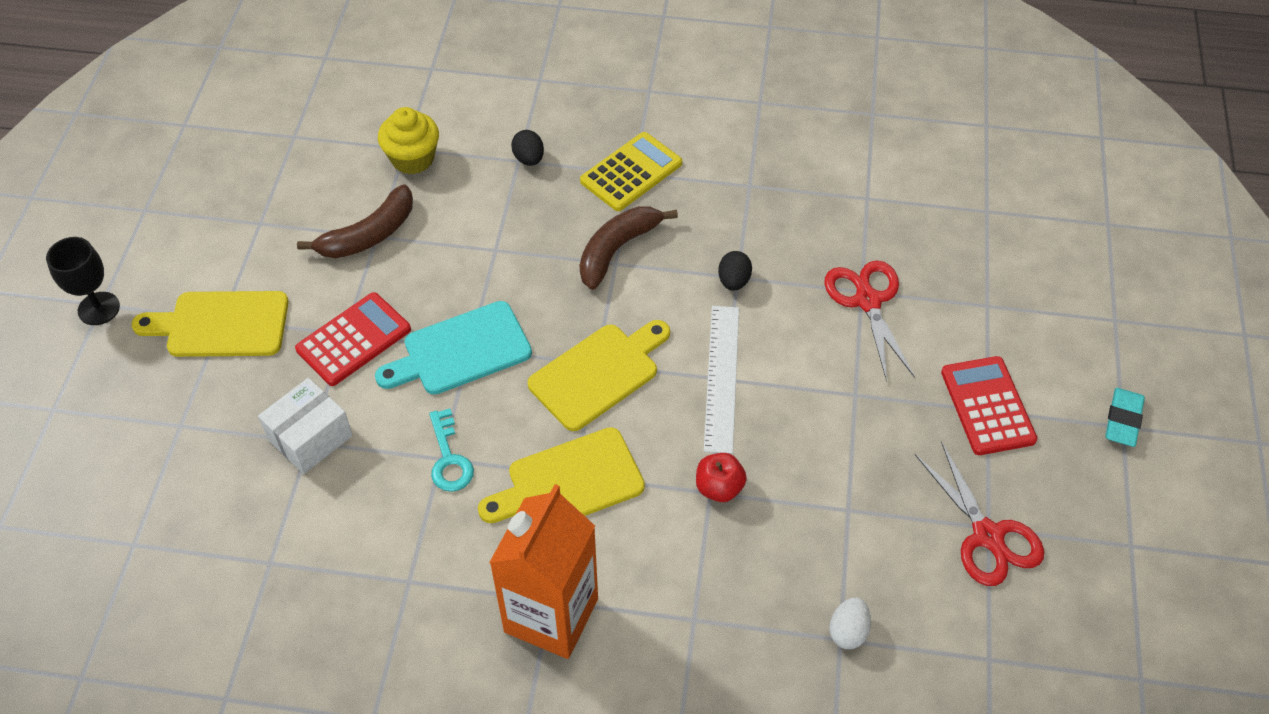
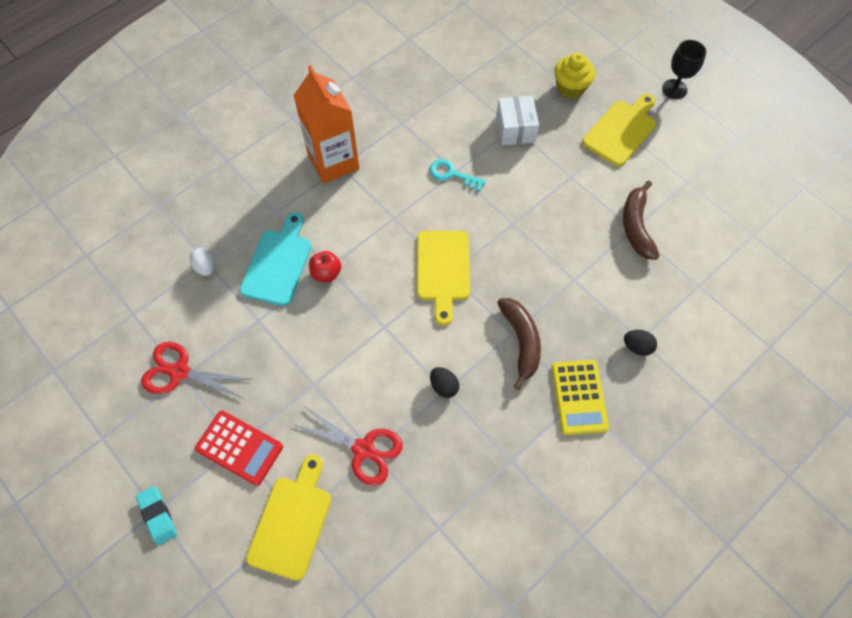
camera: 130 degrees right, 10 degrees up
(354, 340) = (563, 178): red calculator -> none
(413, 159) = (685, 284): yellow cupcake -> yellow cupcake (570, 88)
(461, 351) = (514, 219): turquoise cutting board -> turquoise cutting board (278, 263)
(569, 482) = (392, 213): yellow cutting board -> yellow cutting board (291, 522)
(722, 377) = (386, 326): white ruler -> none

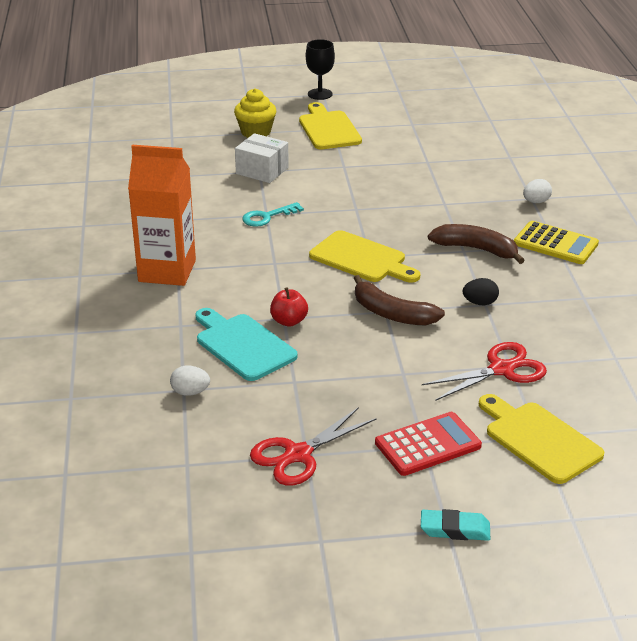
camera: 55 degrees left, 30 degrees down
(636, 226) = (426, 159): brown banana -> brown banana (392, 313)
(637, 347) = (536, 202): black egg -> white egg

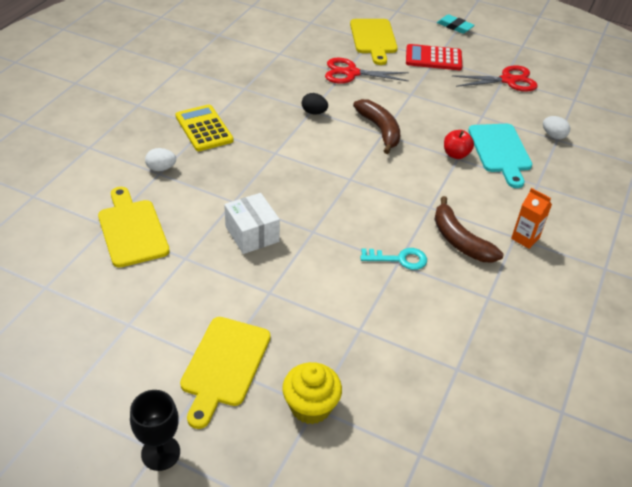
camera: 150 degrees left, 10 degrees up
(167, 271) = (525, 238): orange carton -> orange carton, size x0.47
(262, 171) = (356, 328): white box -> white box (252, 234)
(361, 259) = (358, 180): yellow cutting board -> yellow cutting board (132, 230)
(476, 249) = (265, 149): brown banana -> brown banana (460, 240)

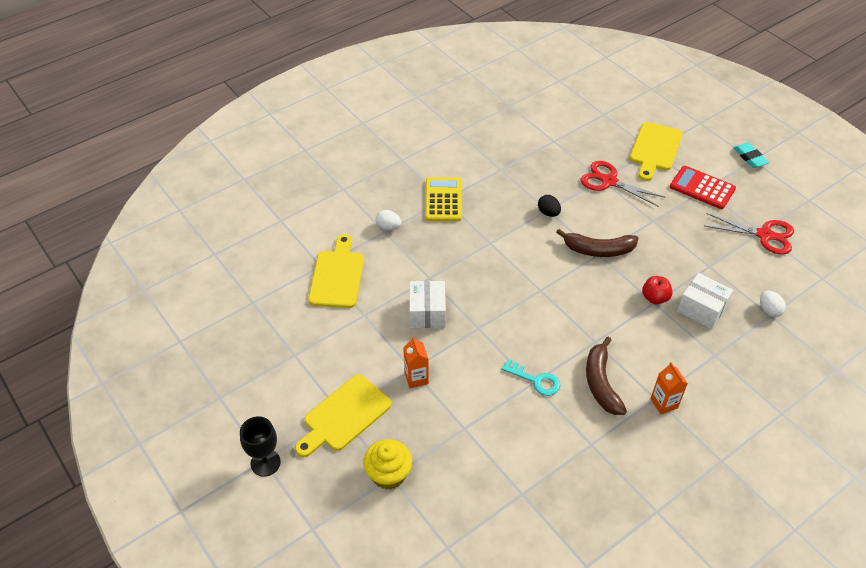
camera: 30 degrees right, 5 degrees up
(280, 299) = (416, 378): none -> orange carton
(380, 130) = (598, 250): brown banana -> brown banana turned 90 degrees clockwise
(500, 151) = (701, 309): turquoise cutting board -> white box

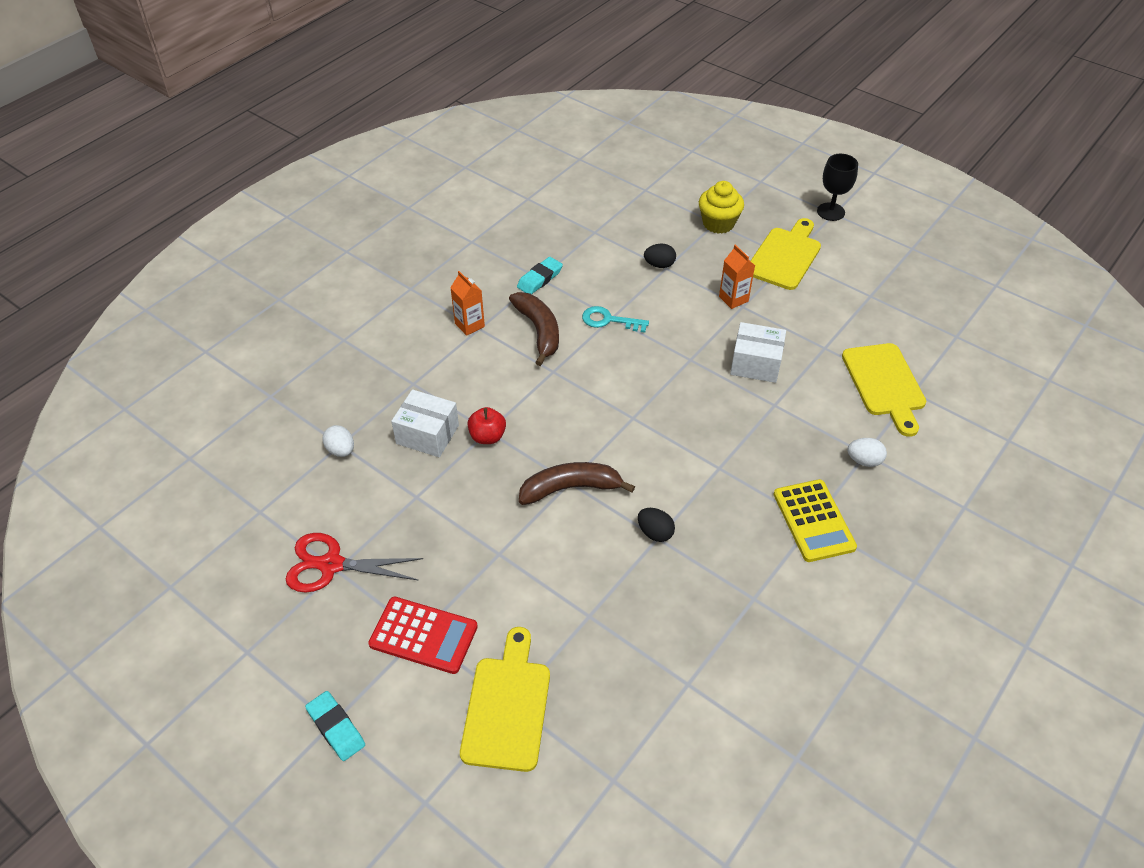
camera: 165 degrees right, 0 degrees up
(427, 313) = (755, 364): white box -> white box turned 60 degrees counterclockwise
(469, 433) = (659, 265): none -> black egg
(591, 443) = (540, 279): none -> turquoise eraser
(609, 181) = (576, 614): red scissors -> none

